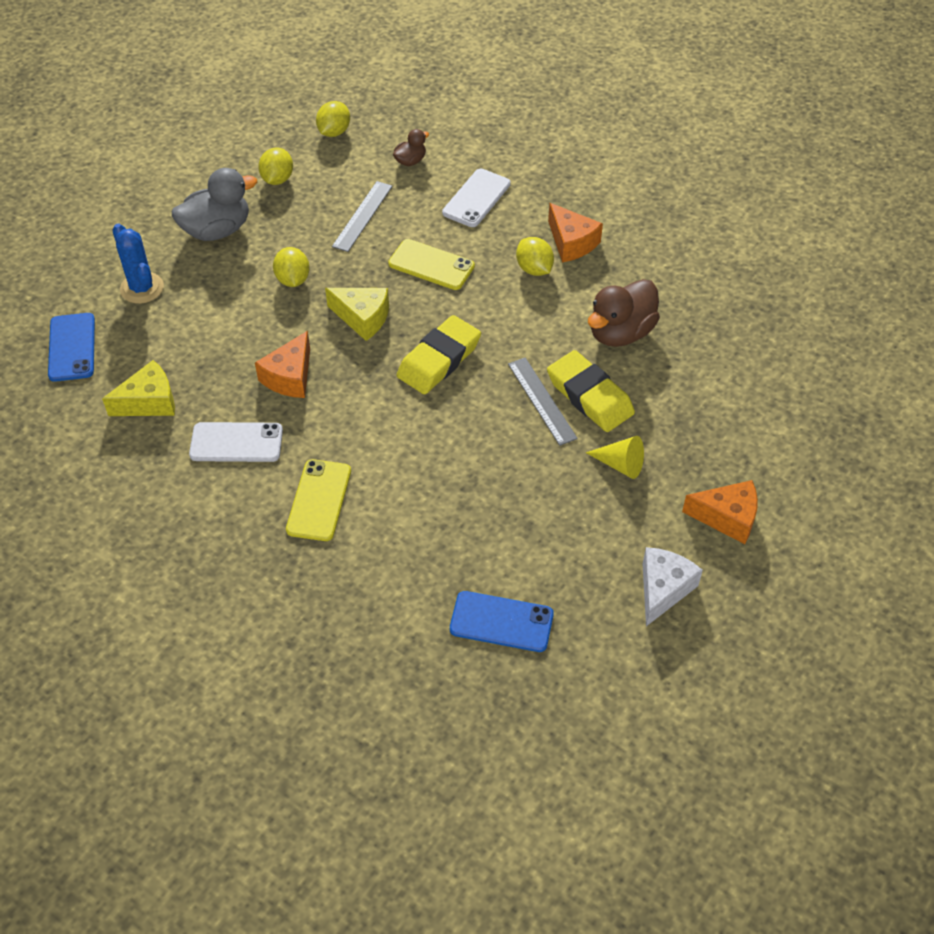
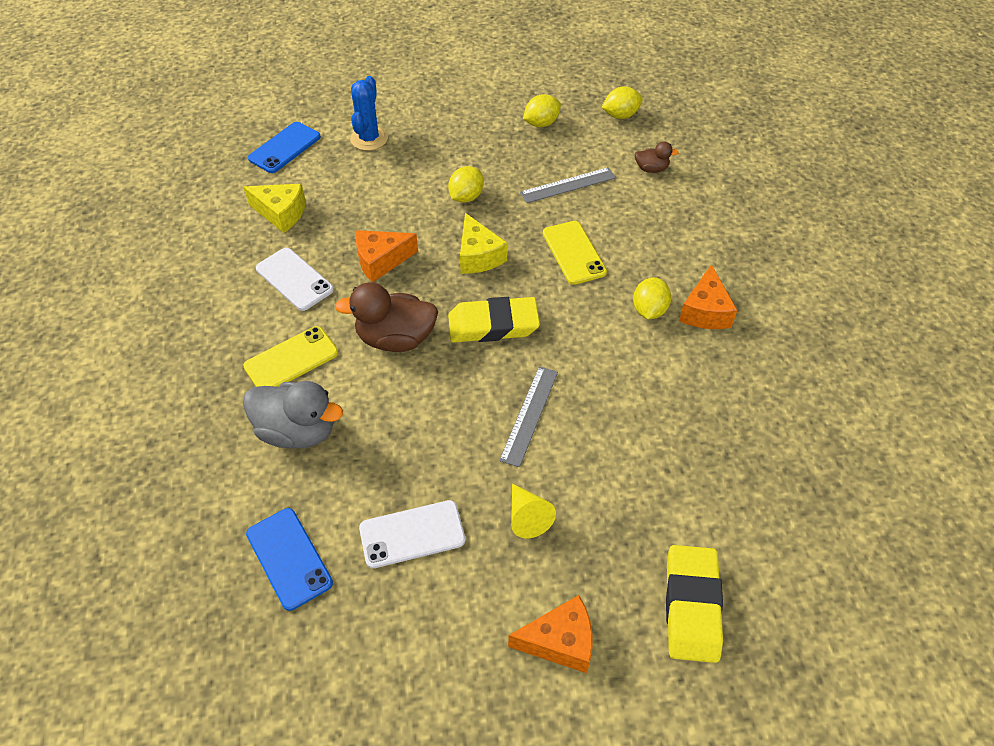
camera: 45 degrees right, 0 degrees up
(217, 230) = (460, 132): grey duck -> grey duck (298, 431)
(476, 198) = (669, 227): white phone -> white phone (412, 534)
(590, 396) = (571, 442): yellow eraser -> yellow eraser (692, 606)
(620, 333) = (659, 411): brown duck -> brown duck (395, 338)
(663, 589) = (433, 651): white cheese -> none
(727, 517) = (560, 641): orange cheese -> orange cheese turned 60 degrees counterclockwise

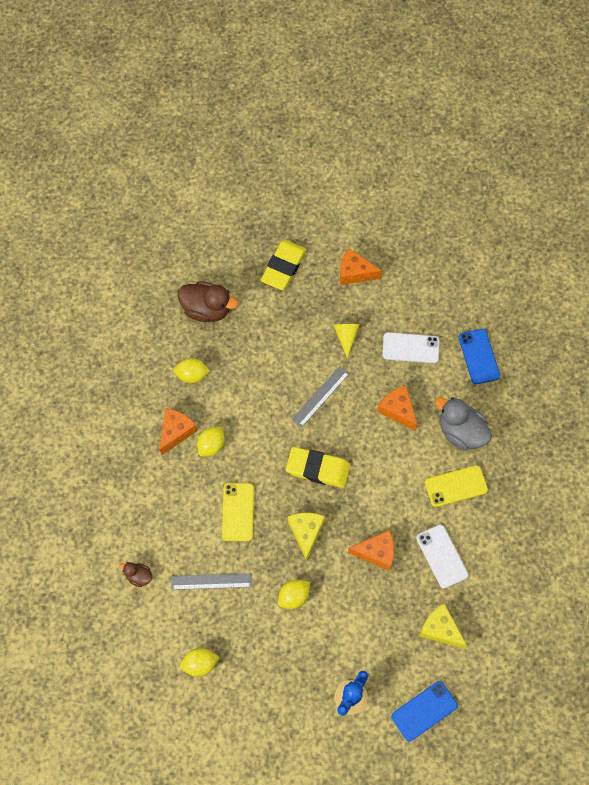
camera: 160 degrees left, 15 degrees up
(395, 338) = (384, 480): brown duck -> brown duck (207, 309)
(404, 432) = (398, 410): none -> orange cheese
(620, 115) = (129, 650): yellow lemon -> yellow lemon (192, 375)

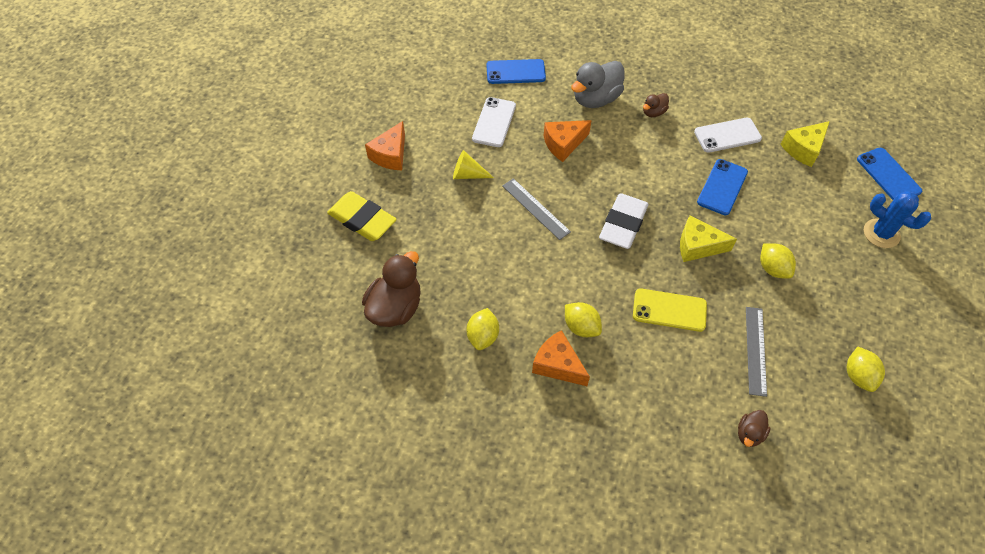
camera: 80 degrees left, 10 degrees down
(318, 469) = (623, 224): yellow eraser -> white eraser
(376, 552) = (722, 187): orange cheese -> blue phone
(456, 486) = (653, 112): yellow phone -> brown duck

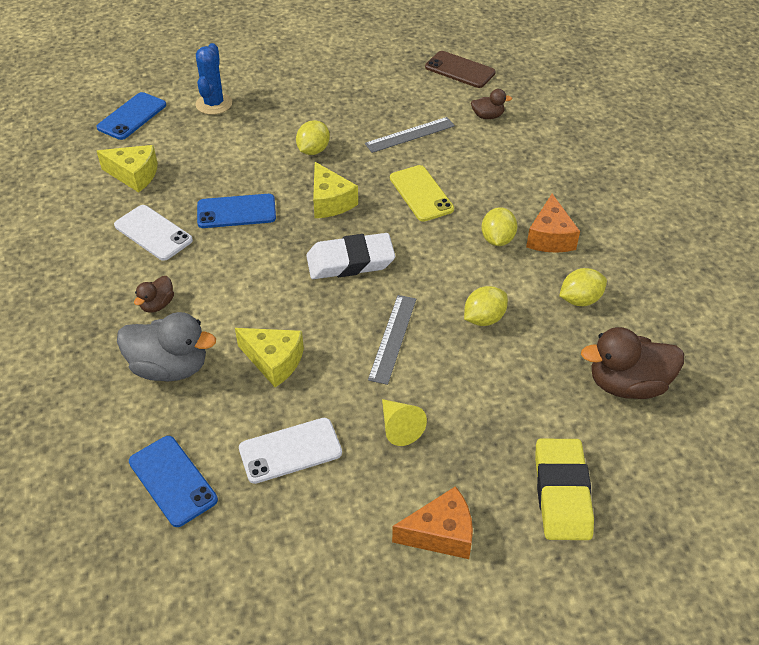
camera: 125 degrees left, 10 degrees down
(563, 144) = (274, 361): orange cheese -> yellow cheese
(653, 112) = (157, 304): brown duck -> brown duck turned 105 degrees clockwise
(846, 463) = (460, 70): none -> brown phone
(858, 376) = (379, 82): yellow lemon -> yellow lemon (484, 318)

